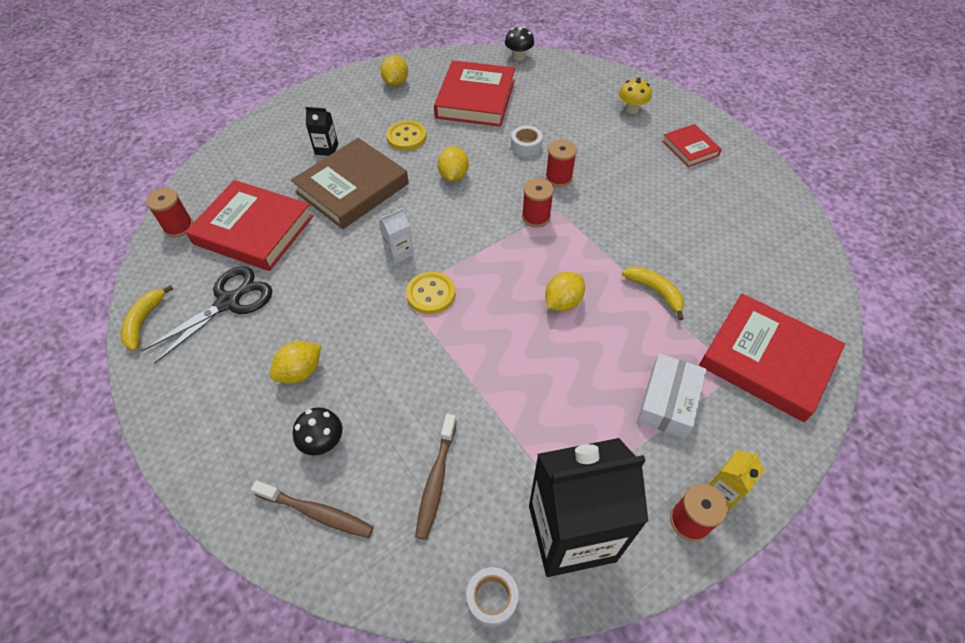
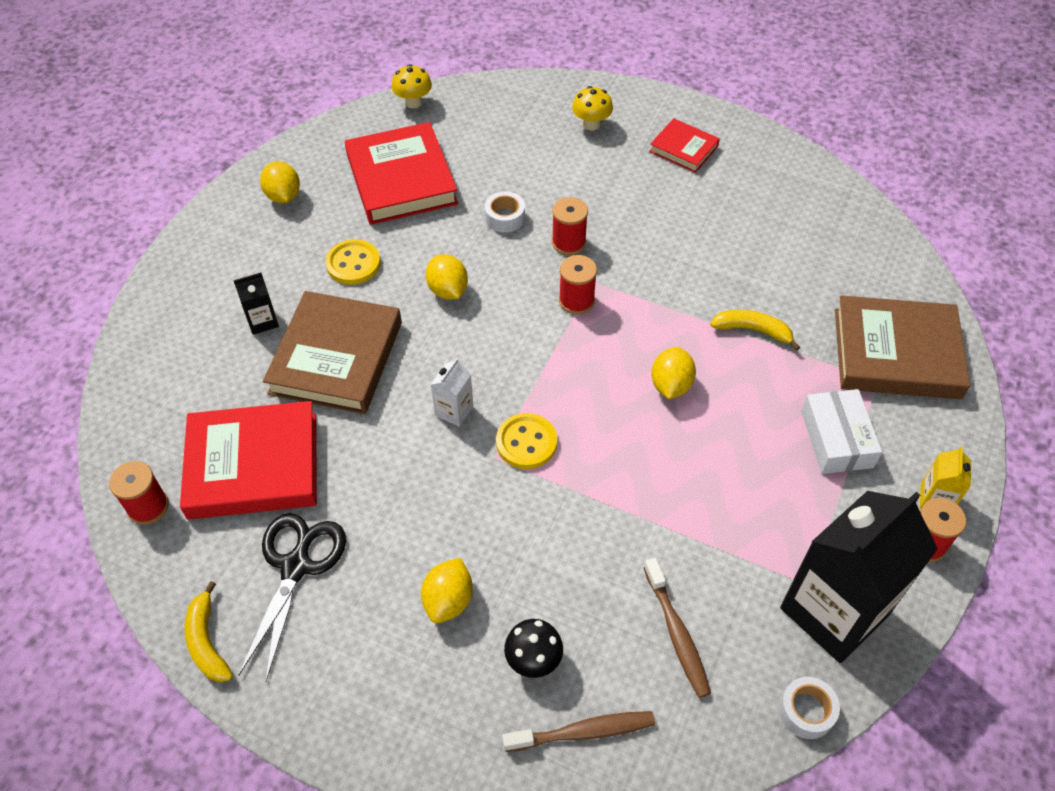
camera: 30 degrees left, 0 degrees up
(518, 57) = (413, 102): black mushroom -> yellow mushroom
(767, 360) = (896, 353): red book -> brown book

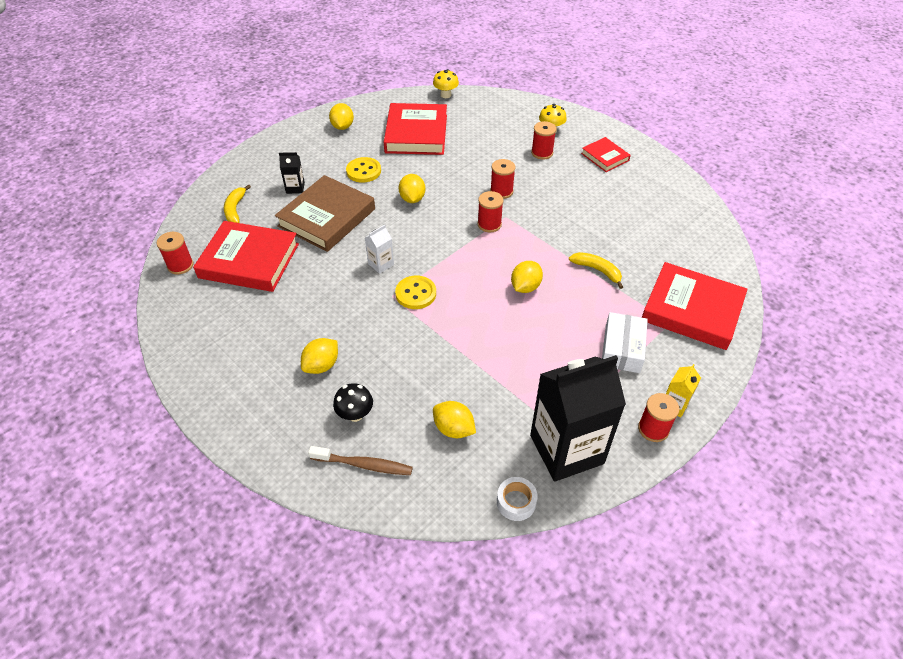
camera: 20 degrees right, 5 degrees down
(207, 641) = (173, 344): yellow banana -> yellow banana (235, 209)
(296, 566) = (244, 320): black scissors -> none
(505, 217) = (468, 168): white tape -> none
(595, 164) = (542, 153): none -> red spool
(677, 633) = (453, 429): brown toothbrush -> yellow lemon
(896, 353) = (692, 310): brown book -> red book

